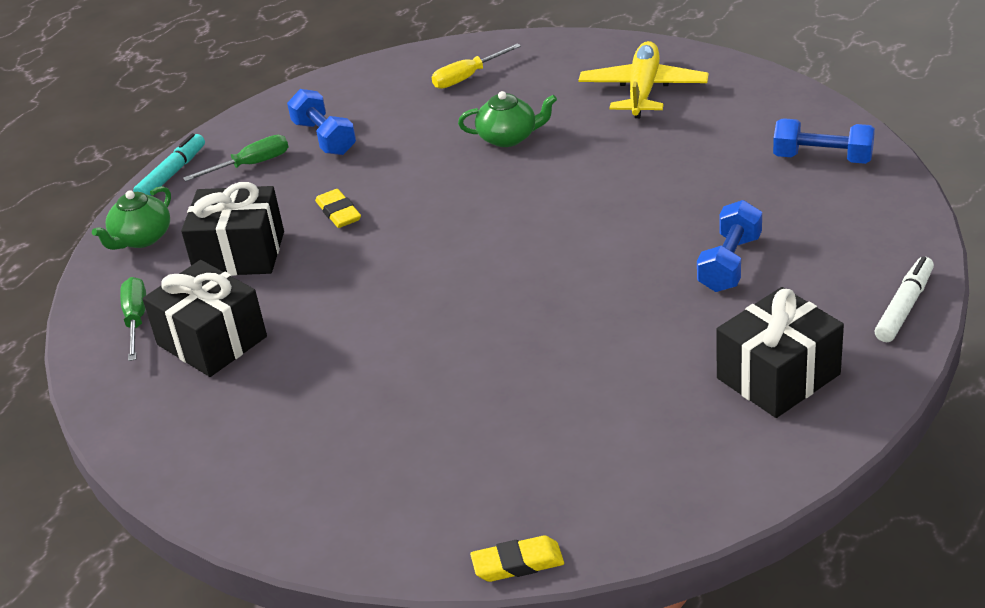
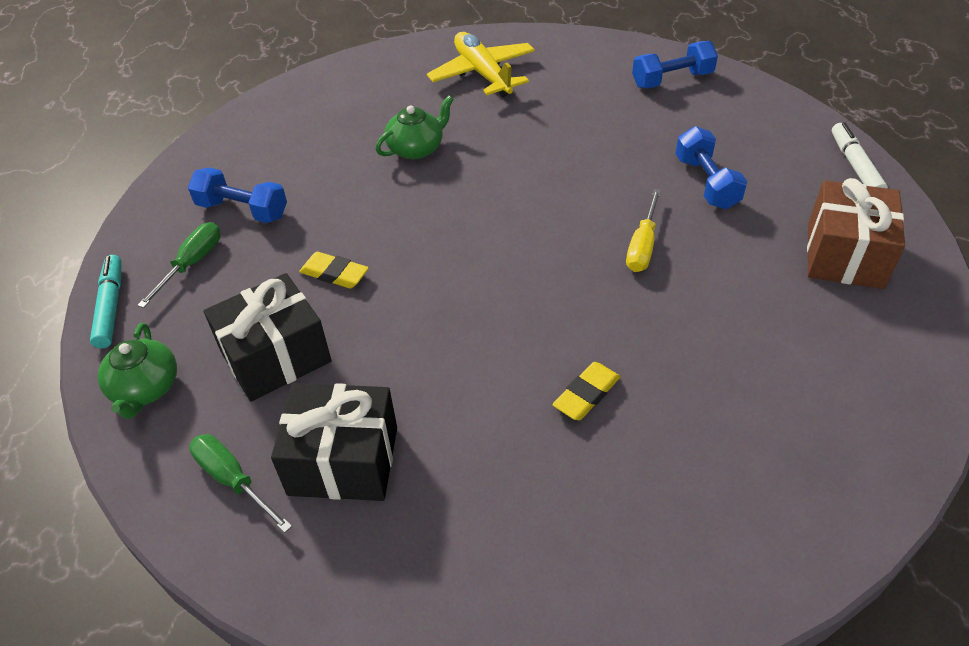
camera: 40 degrees left, 10 degrees up
(467, 77) = (322, 111): yellow screwdriver -> yellow screwdriver (642, 246)
(517, 563) = (867, 524): yellow eraser -> yellow eraser (586, 394)
(778, 376) = (844, 255): black gift -> brown gift

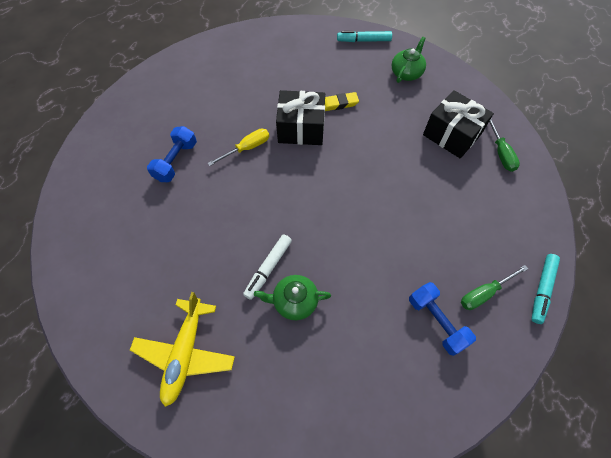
camera: 145 degrees left, 15 degrees up
(145, 388) = (530, 220): green teapot -> green teapot (406, 73)
(276, 356) = (459, 199): black gift -> black gift (301, 128)
(334, 274) = (405, 230): yellow eraser -> none
(672, 80) = (89, 247): blue dumbbell -> none
(685, 583) = (363, 40): none -> turquoise marker
(844, 255) = (176, 92): brown gift -> none
(854, 166) = (102, 124): white marker -> white marker (268, 268)

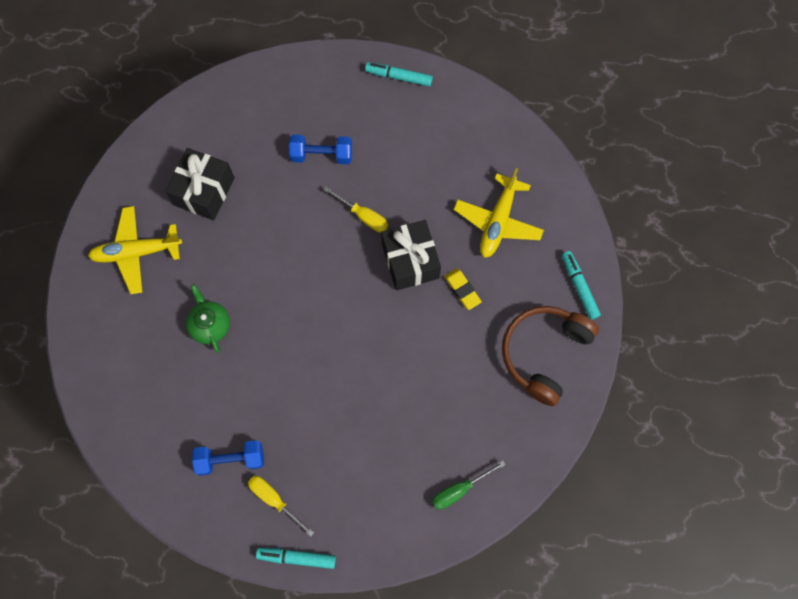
camera: 70 degrees right, 10 degrees up
(141, 90) = (398, 77): none -> turquoise marker
(268, 268) = (234, 290): white marker -> none
(294, 68) = (498, 221): none -> yellow plane
(406, 73) = (544, 353): green teapot -> brown headphones
(436, 321) = (231, 459): blue dumbbell -> blue dumbbell turned 45 degrees clockwise
(451, 135) = (465, 428): black gift -> black gift (204, 191)
(484, 293) = (274, 500): green screwdriver -> yellow screwdriver

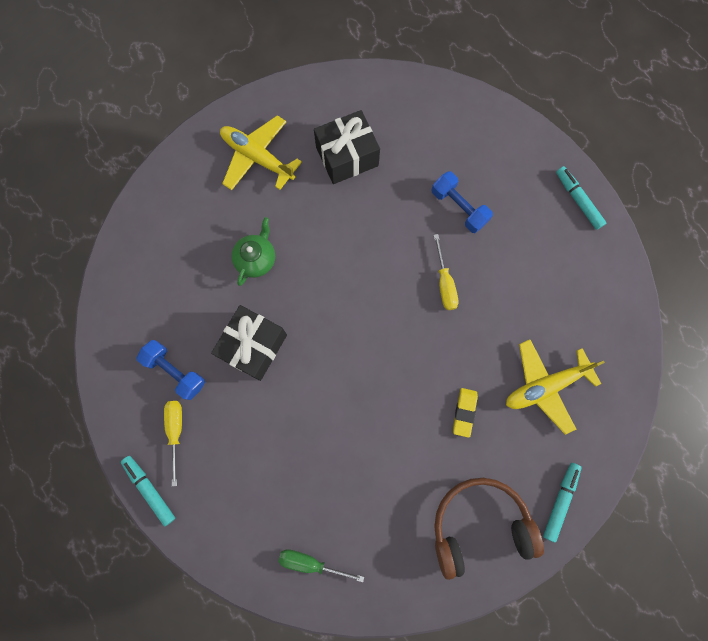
camera: 45 degrees right, 5 degrees up
(410, 261) = (446, 351): black gift -> black gift (253, 346)

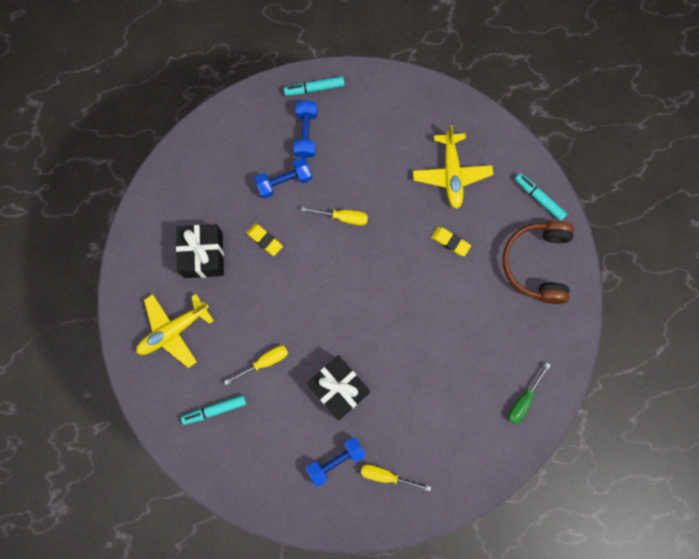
camera: 70 degrees left, 0 degrees up
(150, 489) = (426, 512): turquoise marker -> turquoise marker (214, 410)
(256, 259) = (264, 362): green teapot -> yellow screwdriver
(387, 211) = (264, 240): none -> yellow eraser
(522, 210) = (306, 133): none -> blue dumbbell

